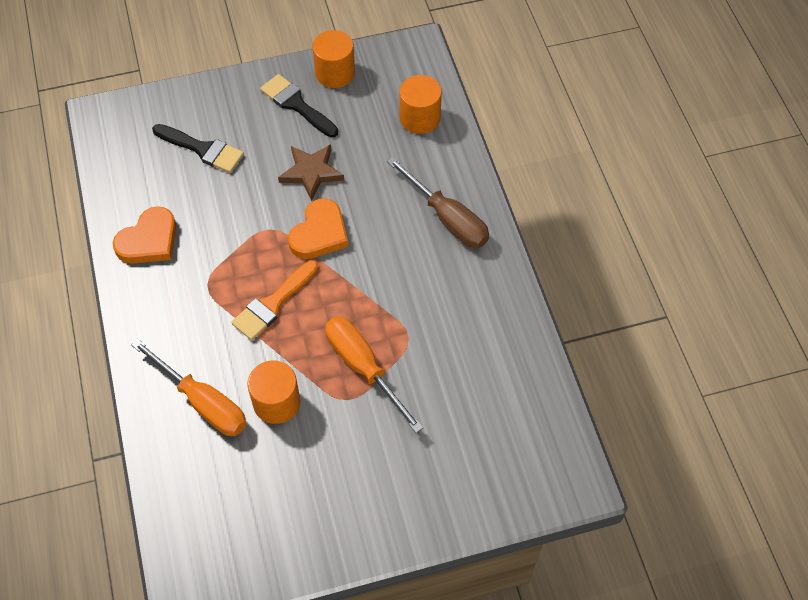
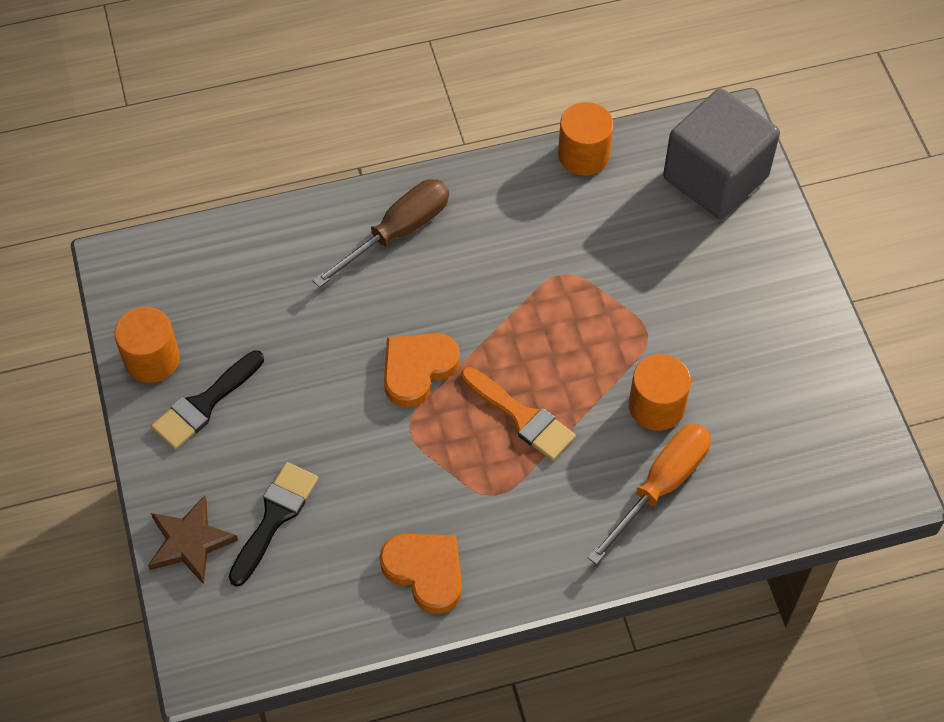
camera: 90 degrees left, 0 degrees up
(311, 172) = (321, 382): brown star -> brown star (190, 542)
(319, 233) = (417, 369): orange heart -> orange heart turned 75 degrees counterclockwise
(363, 368) = (606, 318): orange screwdriver -> none
(420, 118) = (239, 260): orange cylinder -> orange cylinder (583, 155)
(514, 464) = (715, 177): none -> grey cube

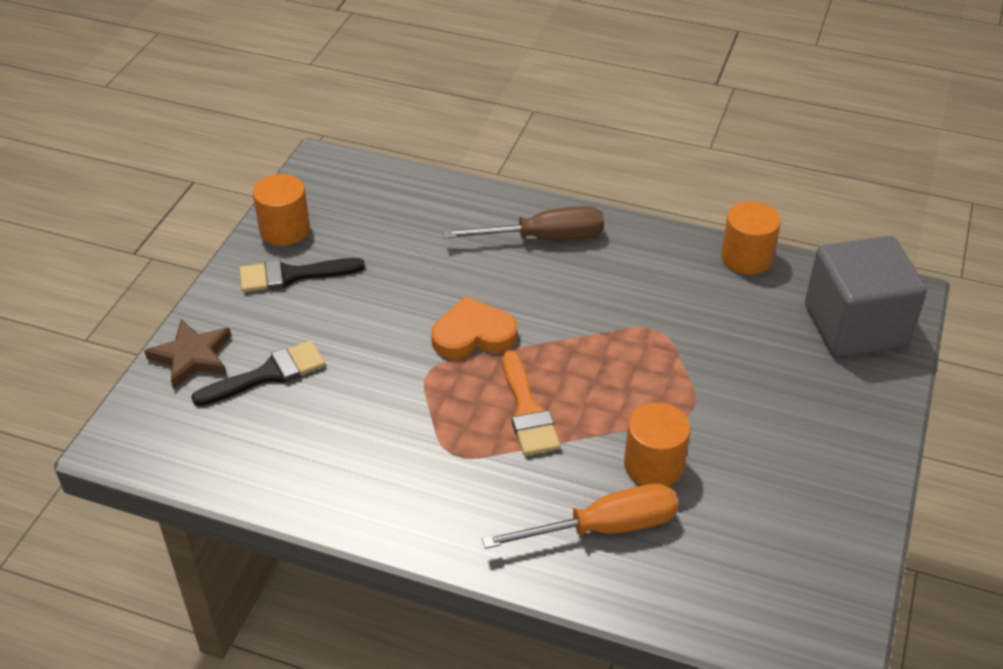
camera: 35 degrees right, 15 degrees down
(425, 571) = (344, 477): orange heart -> none

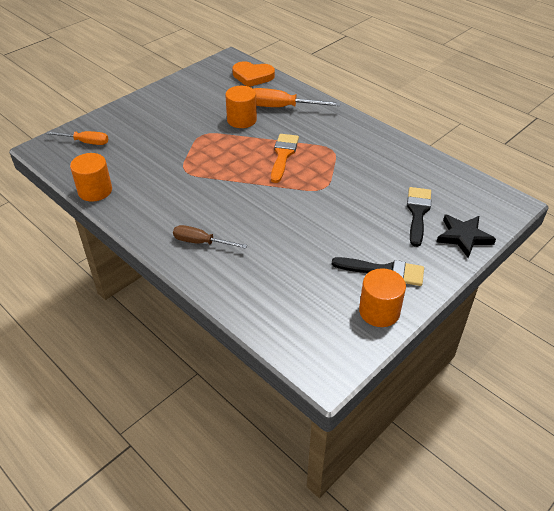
camera: 155 degrees left, 0 degrees up
(192, 357) = (463, 237): brown star -> black star
(268, 374) = (417, 213): black brush -> black brush turned 105 degrees clockwise
(473, 334) = (287, 198): orange heart -> orange heart (252, 76)
(543, 238) = (201, 242): brown screwdriver -> brown screwdriver, size x0.66
(855, 326) = (85, 142): grey cube -> orange screwdriver

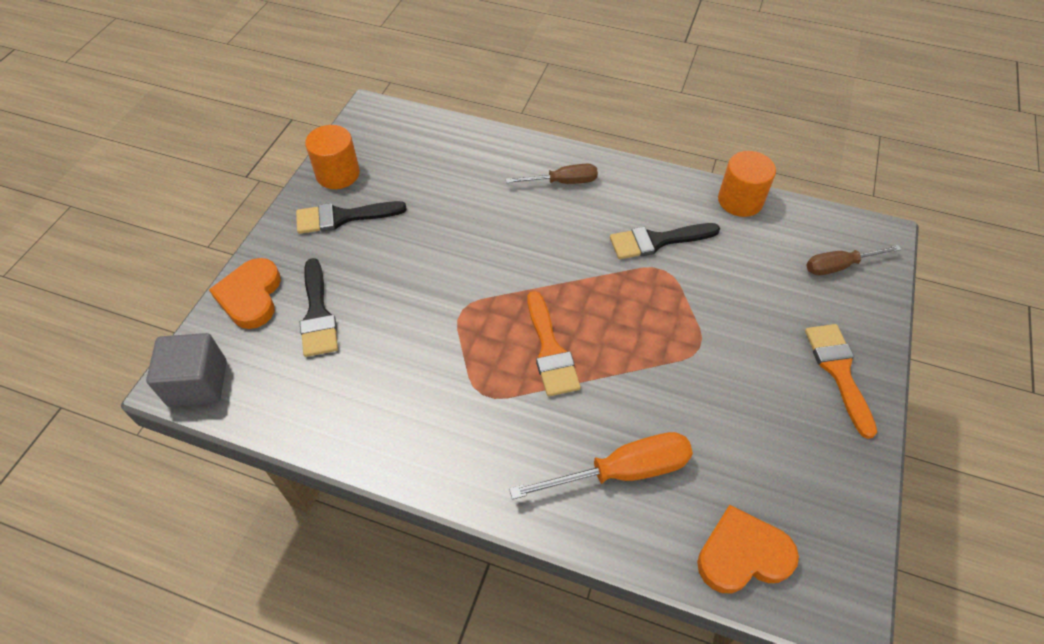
camera: 155 degrees right, 10 degrees up
(85, 142) = (839, 266): orange screwdriver -> brown screwdriver
(146, 107) = (838, 371): none -> orange brush
(173, 185) = (657, 241): none -> black brush
(241, 120) = (666, 406): orange cylinder -> none
(463, 237) = (251, 296): black star -> orange heart
(499, 199) = (198, 383): none -> grey cube

